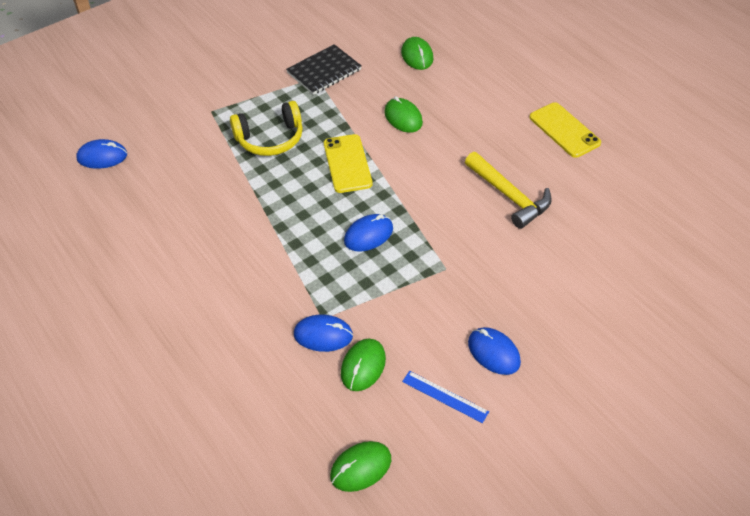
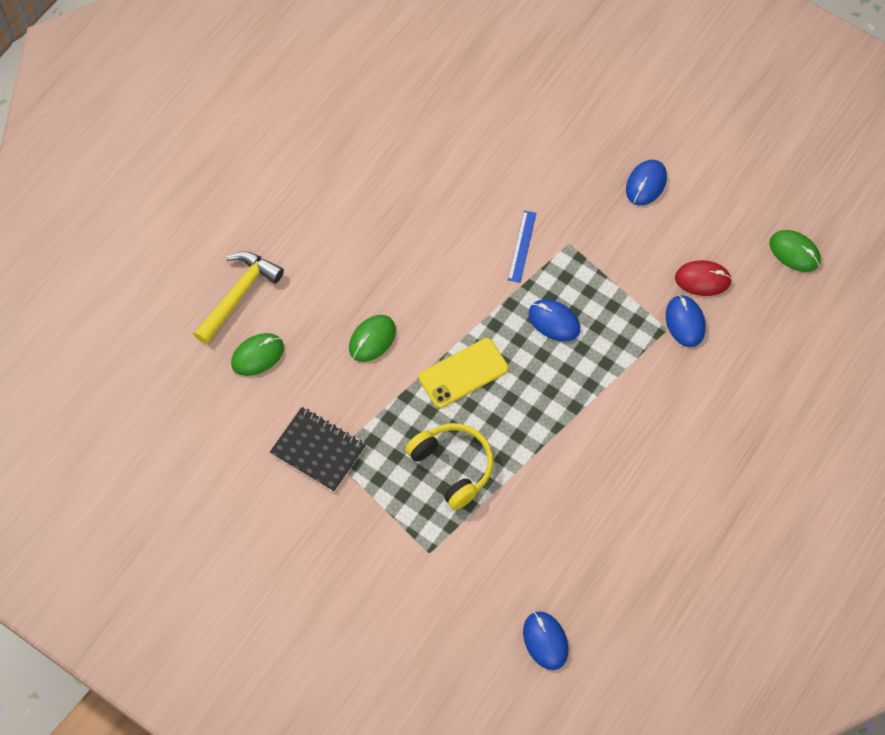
camera: 110 degrees left, 15 degrees up
(363, 366) = (702, 279): green mouse -> red mouse
(445, 396) = (704, 209): blue ruler -> blue ruler (521, 246)
(509, 196) = (455, 210): yellow hammer -> yellow hammer (238, 295)
(564, 130) = (341, 179): yellow phone -> none

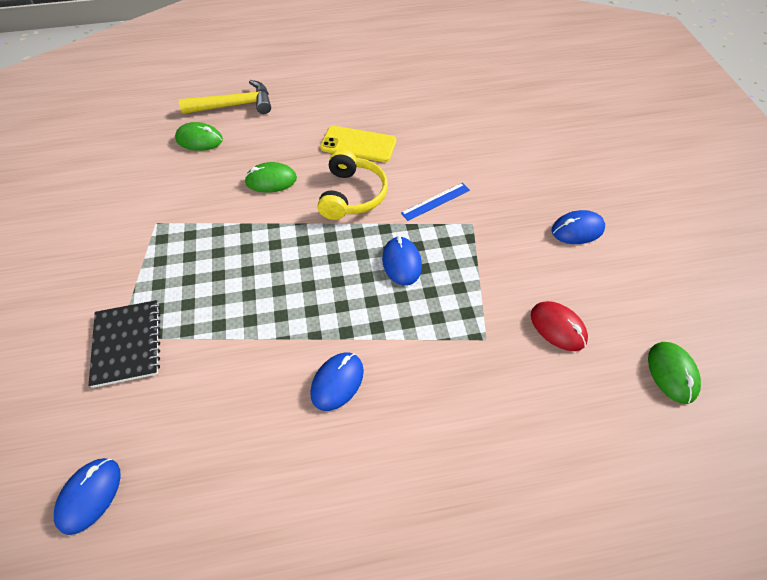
camera: 45 degrees right, 10 degrees down
(318, 450) = (154, 213): black notebook -> black notebook (128, 344)
(453, 466) = (212, 295): yellow headphones -> yellow headphones (352, 195)
(463, 373) = (298, 244): yellow phone -> yellow phone (358, 144)
(685, 322) = (508, 346): blue mouse -> blue mouse (337, 382)

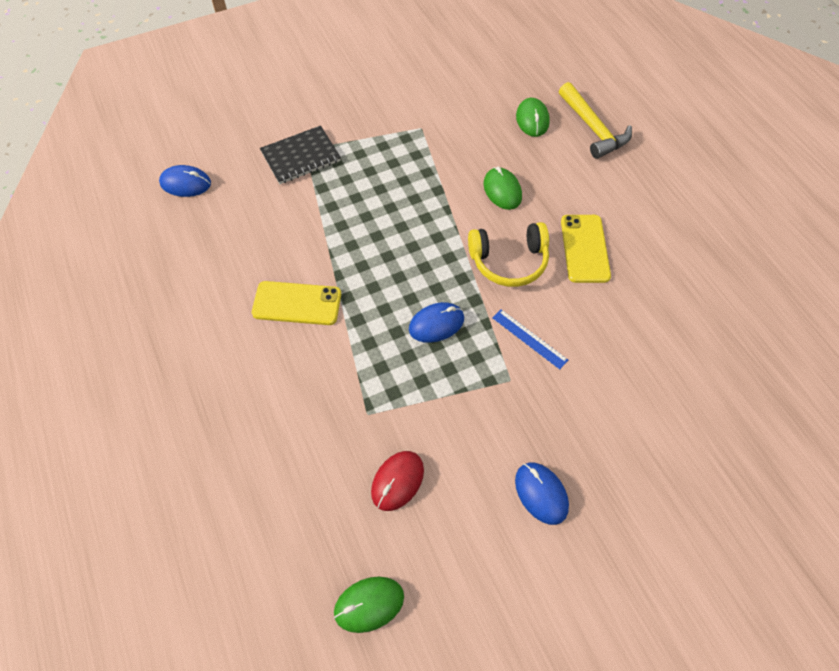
camera: 75 degrees right, 5 degrees up
(337, 382) = (297, 303): blue mouse -> yellow phone

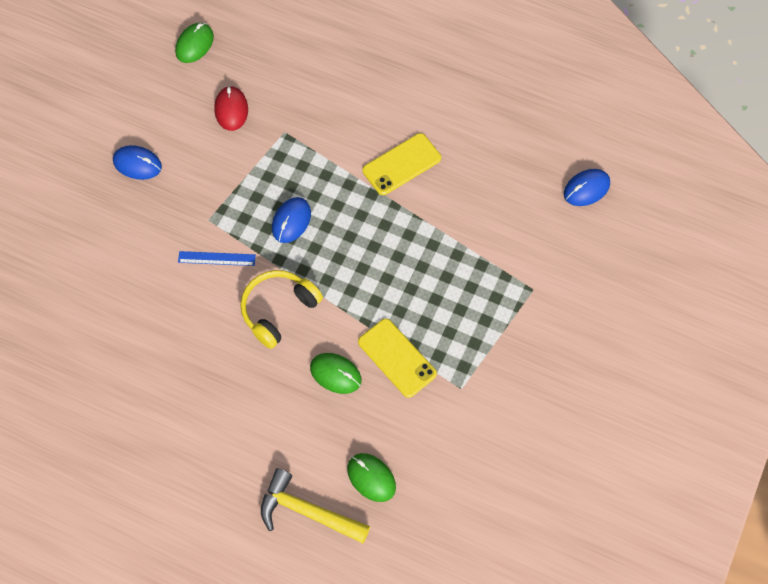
camera: 140 degrees right, 5 degrees up
(301, 157) = (528, 279): black notebook -> none
(584, 248) = (227, 367): yellow phone -> yellow phone (397, 358)

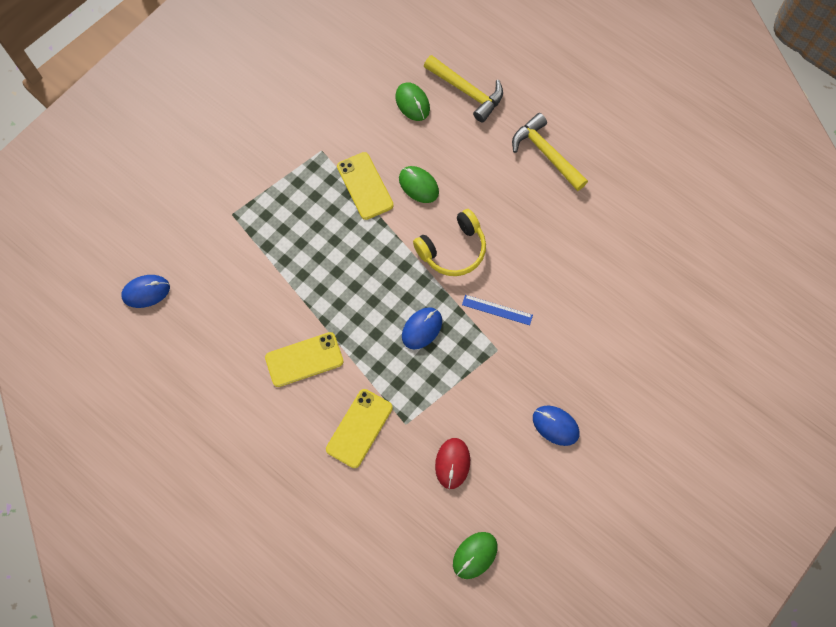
camera: 165 degrees left, 5 degrees up
(193, 452) = (546, 153): none -> yellow hammer
(328, 118) = (359, 428): none -> yellow phone

